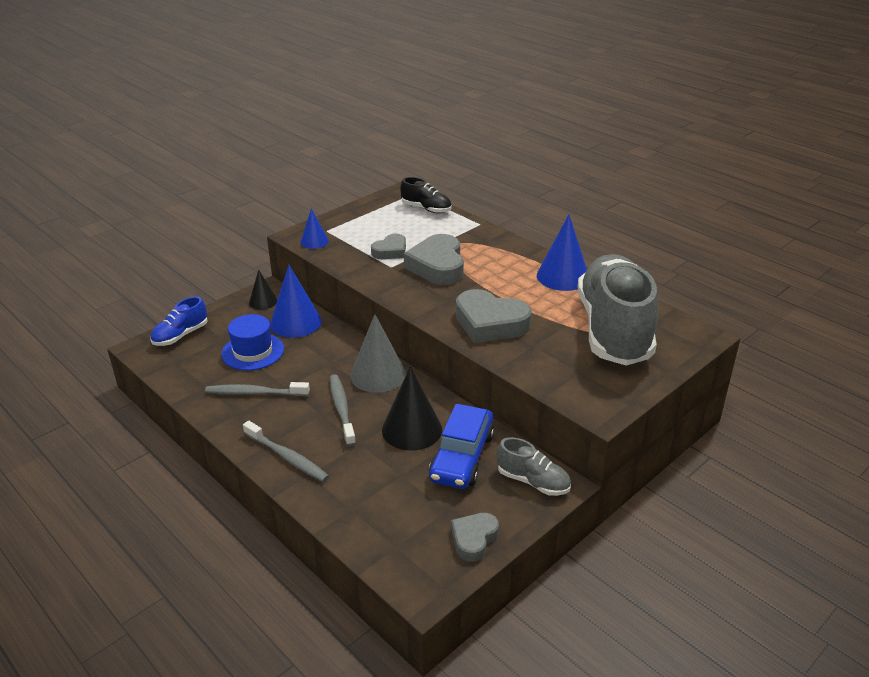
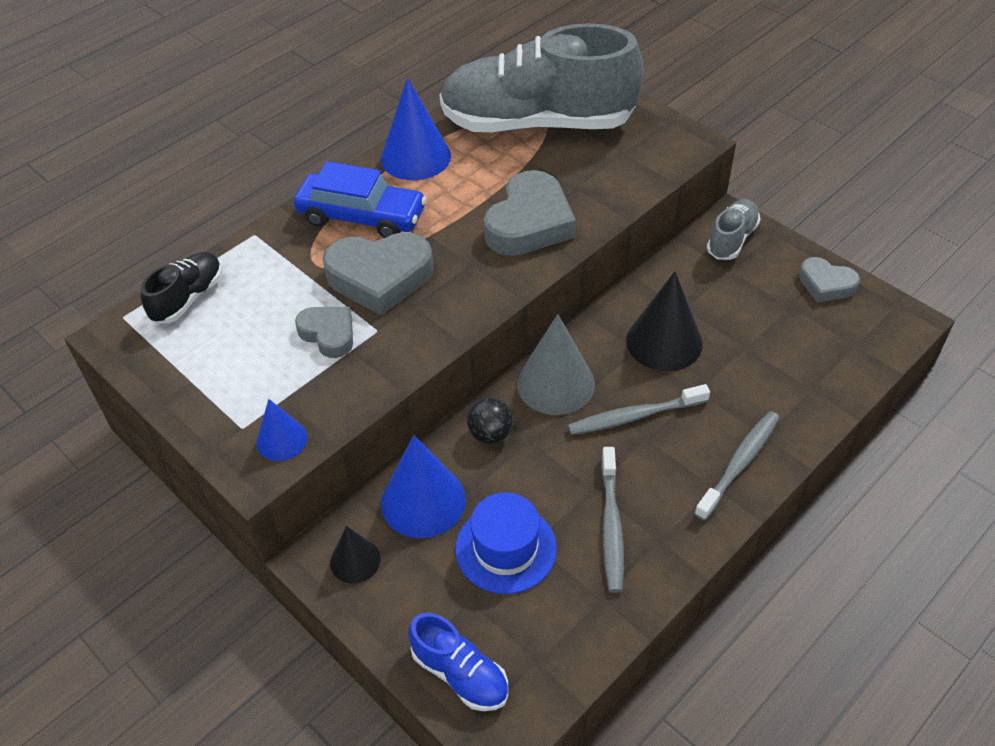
camera: 90 degrees left, 15 degrees up
(340, 347) = (490, 434): none -> black ball
(462, 457) = (704, 295): blue car -> blue car (362, 216)

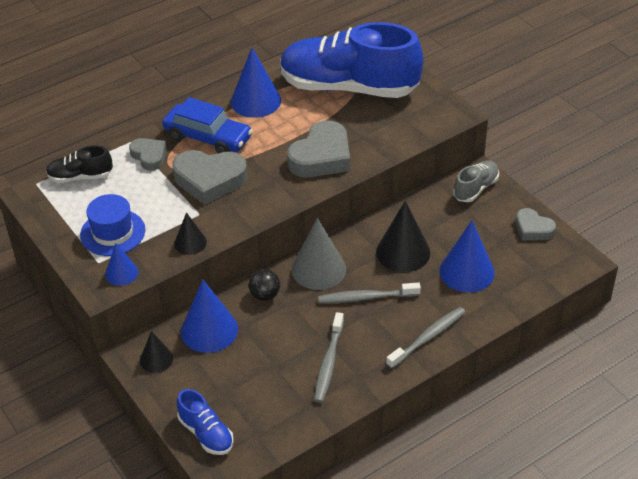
camera: 10 degrees right, 5 degrees down
(188, 298) = (80, 177): black shoe -> black shoe turned 135 degrees counterclockwise
(328, 334) = (167, 212): grey heart -> grey heart (149, 156)
(375, 376) = (190, 243): none -> black cone
(506, 548) = (255, 366): blue hat -> blue hat (112, 232)
(537, 123) = (348, 87): grey shoe -> blue shoe
(759, 357) = (466, 272): none -> blue cone

